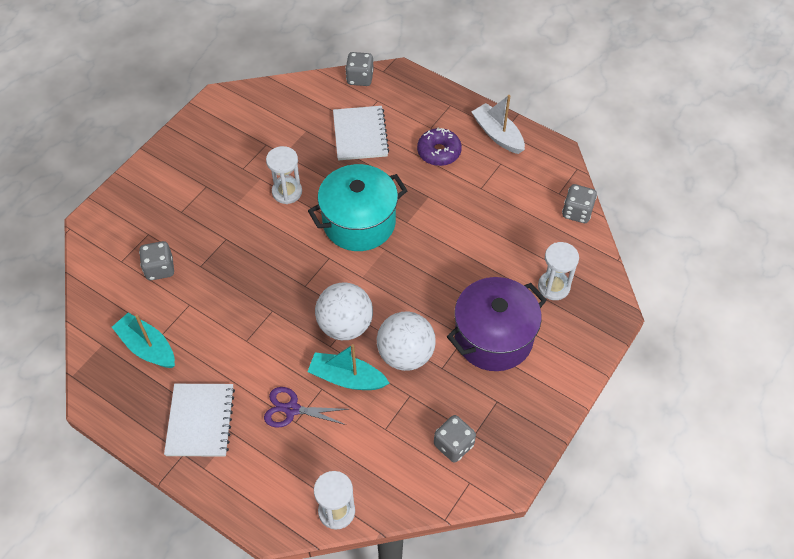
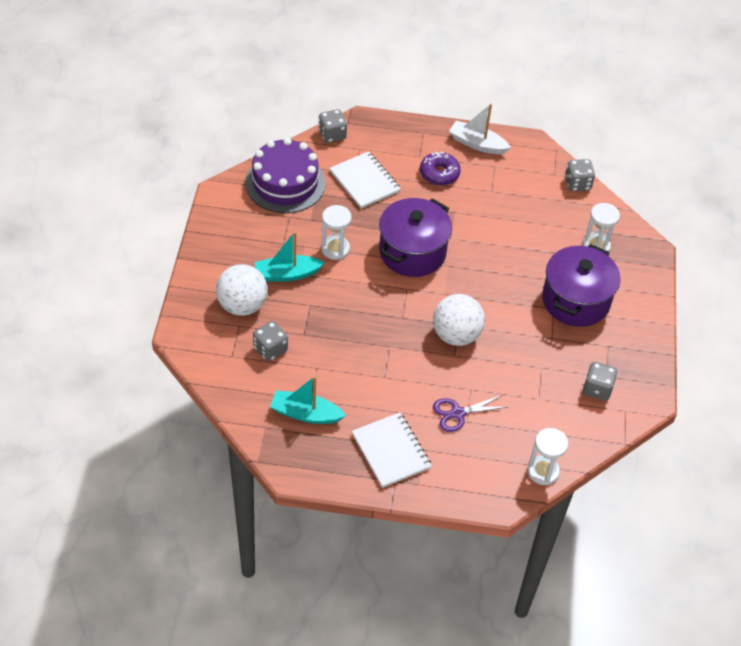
camera: 30 degrees left, 5 degrees down
(284, 110) = (285, 183): none -> purple cake
(347, 378) = (484, 373): turquoise boat -> turquoise boat (287, 274)
(359, 222) = (412, 252): turquoise pot -> purple pot
(405, 354) = (518, 338): white ball -> white ball (242, 305)

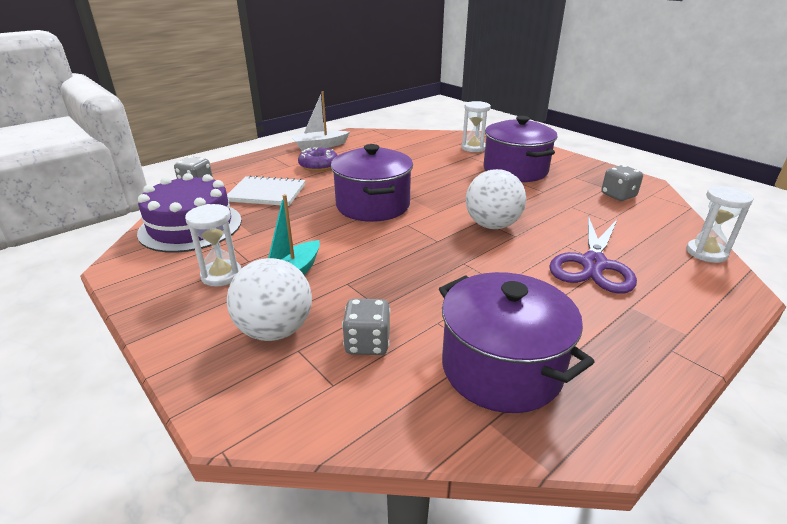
camera: 45 degrees left, 20 degrees down
(305, 414) = (501, 368): turquoise boat -> purple pot
(335, 249) = (307, 237): white hourglass -> white hourglass (221, 275)
(391, 451) = (618, 329): white notebook -> none
(457, 413) = (593, 264): purple scissors -> purple scissors, size x1.64
(577, 184) = (411, 134): grey dice -> none

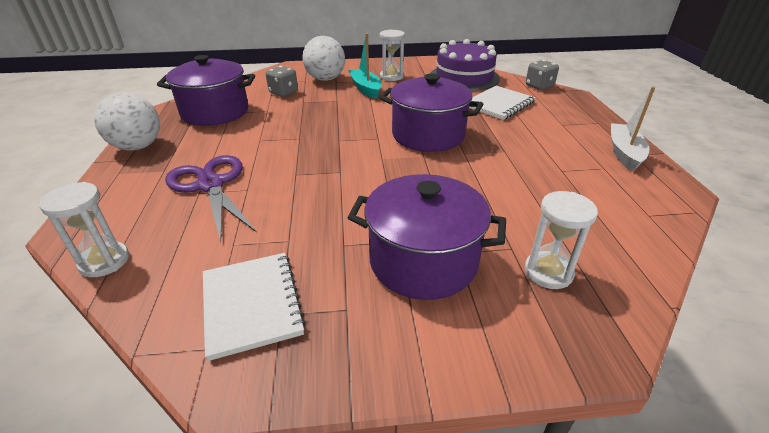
camera: 125 degrees right, 5 degrees up
(318, 166) = (551, 137): purple donut -> none
(492, 225) = (324, 171): white ball -> white ball (138, 147)
(618, 195) = (252, 304): grey dice -> white notebook

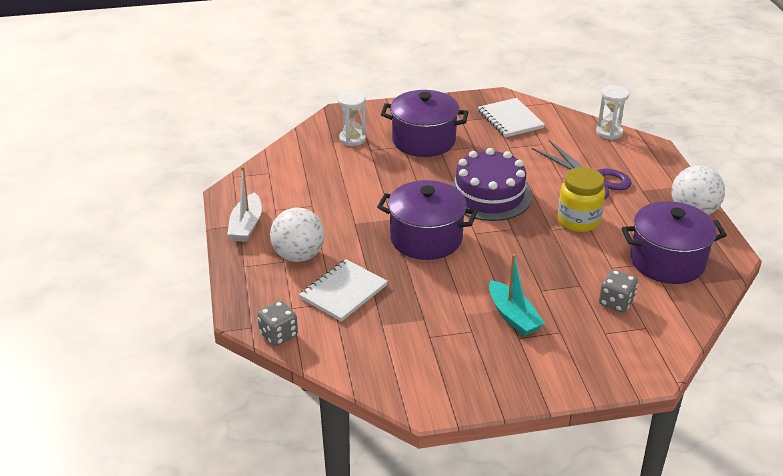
camera: 175 degrees right, 0 degrees up
(266, 143) = (578, 221): none -> yellow jar
(325, 79) = (578, 338): white ball -> white ball (298, 256)
(391, 76) = (485, 349): white hourglass -> none
(464, 77) = (379, 353): purple cake -> purple cake (489, 195)

